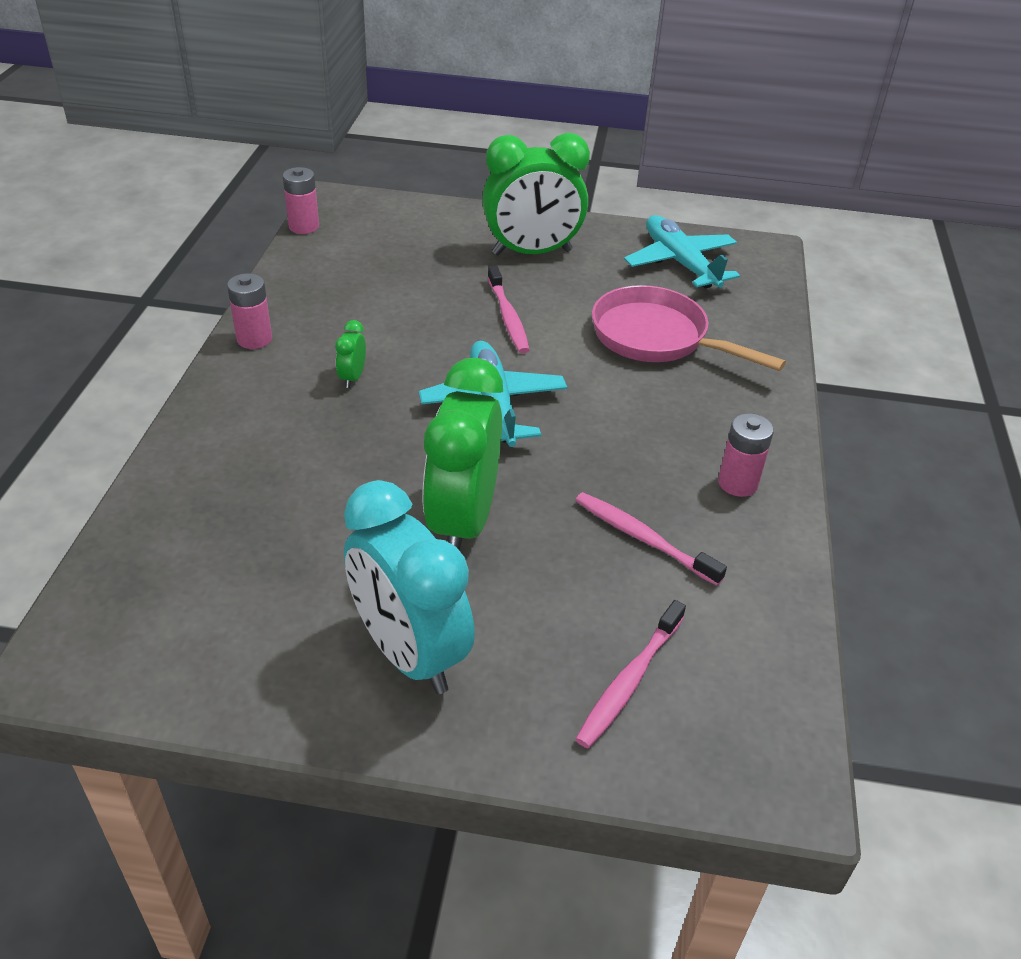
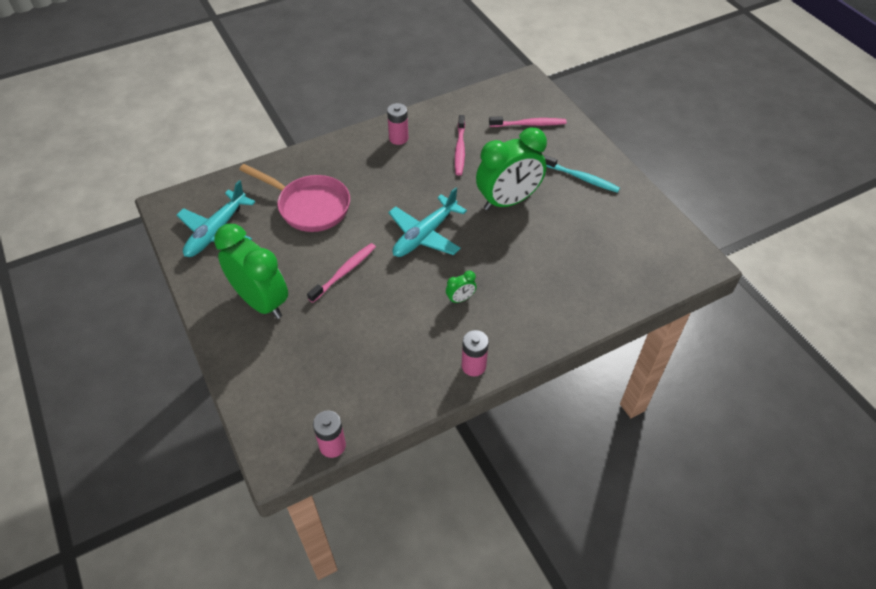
camera: 125 degrees left, 10 degrees up
(409, 653) = (581, 178): turquoise clock -> turquoise toothbrush
(657, 338) = (309, 206): pink pan -> pink pan turned 60 degrees counterclockwise

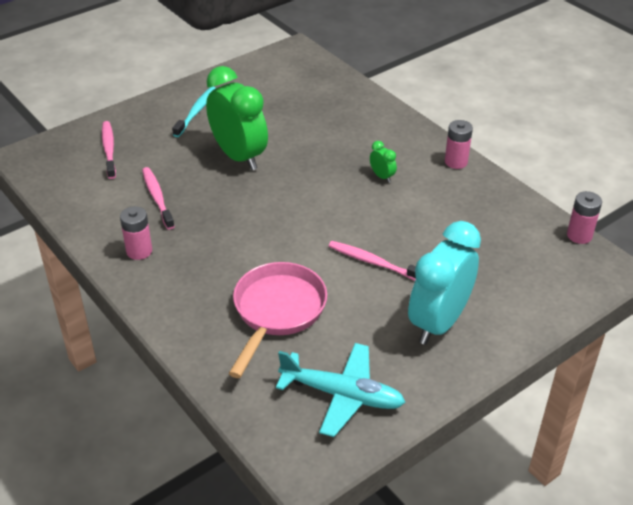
camera: 100 degrees left, 10 degrees down
(261, 302) = (438, 323): green clock -> turquoise clock
(425, 235) = (302, 209): turquoise plane -> none
(460, 149) = (157, 198): pink toothbrush -> pink toothbrush turned 105 degrees counterclockwise

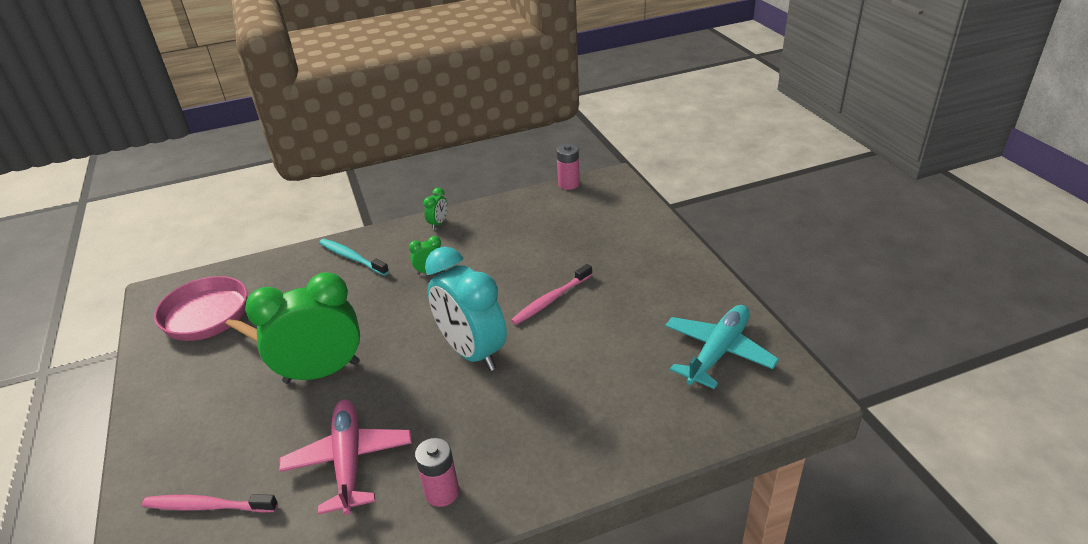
camera: 70 degrees left, 5 degrees down
(157, 198) = (349, 461): pink toothbrush -> pink plane
(196, 112) = (201, 399): turquoise toothbrush -> turquoise toothbrush (352, 257)
(277, 312) = (594, 380): pink pan -> pink pan (211, 318)
(438, 323) = (643, 276): turquoise clock -> turquoise clock (472, 352)
(456, 162) = (438, 223): pink battery -> green clock

